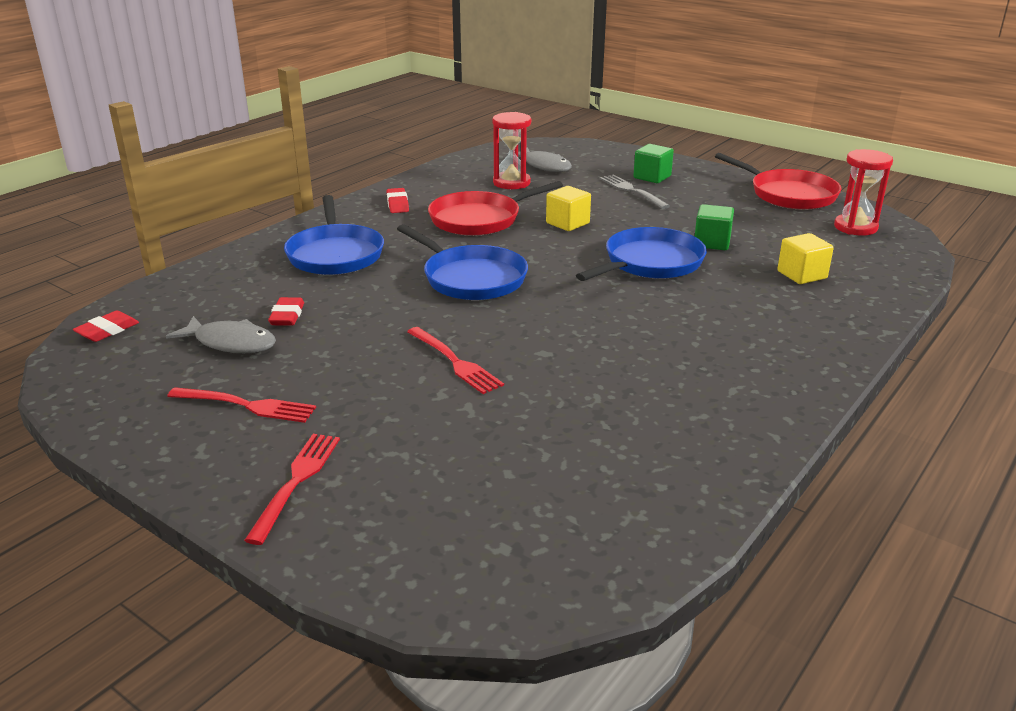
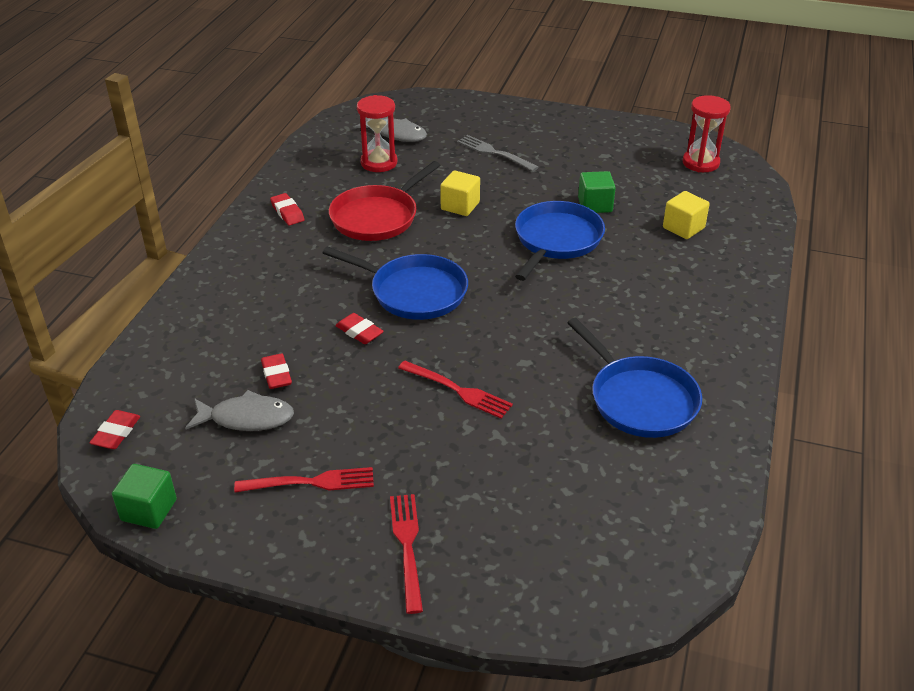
camera: 20 degrees left, 10 degrees up
(335, 254) = (270, 290): blue pan -> blue pan (639, 399)
(392, 299) = (359, 332): none -> red eraser
(652, 177) = (503, 131): green cube -> green cube (149, 510)
(789, 194) = (630, 132): red pan -> none

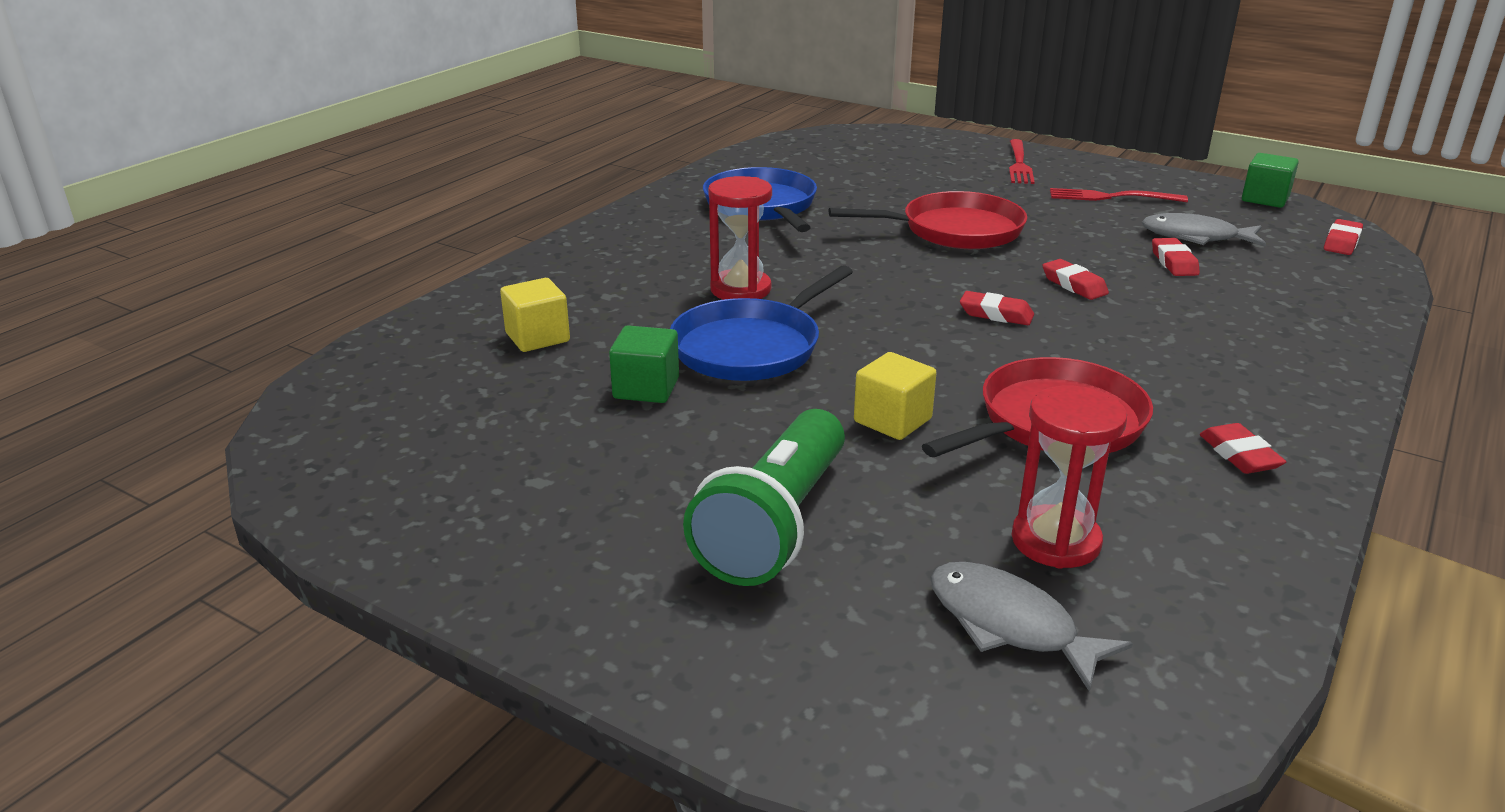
camera: 165 degrees left, 10 degrees down
(414, 292) = (996, 314): blue pan -> red eraser
(458, 390) = (955, 230): red fork -> red pan
(494, 153) = (775, 524): grey fork -> green flashlight
(700, 163) = (370, 434): red hourglass -> red hourglass (740, 289)

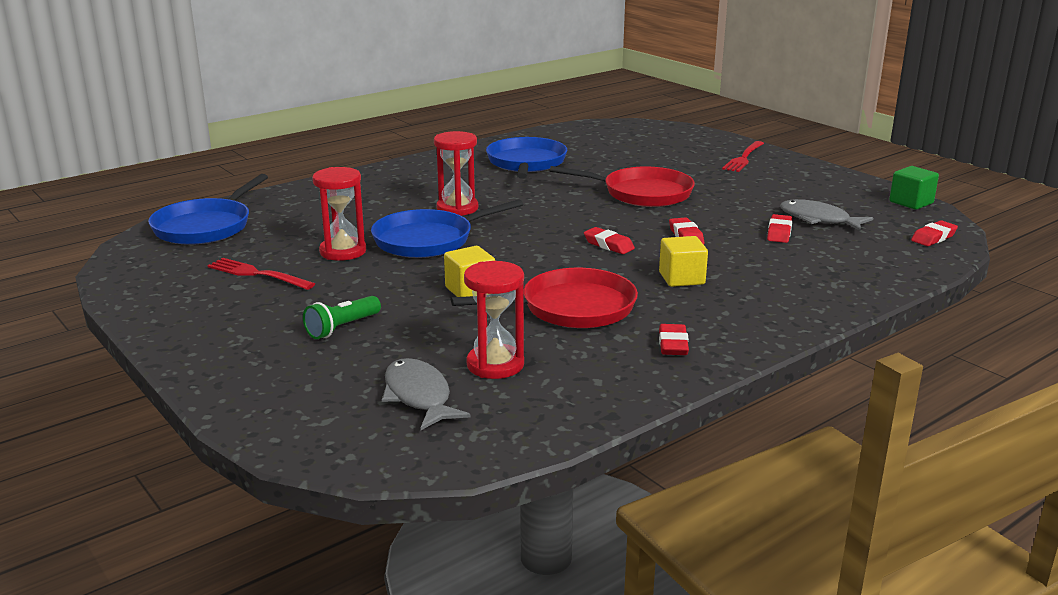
camera: 20 degrees right, 5 degrees down
(387, 381) = (206, 226): none -> blue pan
(537, 337) = (309, 217): yellow cube -> yellow cube (681, 278)
(646, 388) = (343, 251): green cube -> red hourglass
(775, 524) = (342, 328): green flashlight -> green flashlight, size x0.52
(1111, 197) = (787, 187): red fork -> red fork (257, 274)

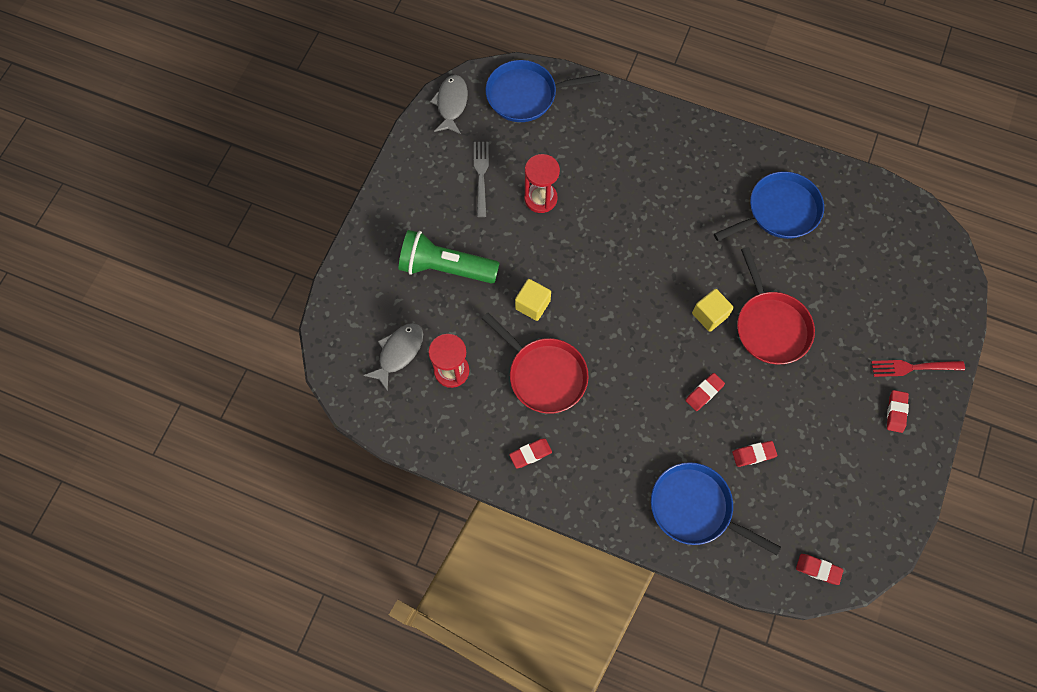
camera: 60 degrees right, 45 degrees up
(257, 274) = (481, 176): red fork -> grey fork
(342, 328) = (446, 267): green flashlight -> green flashlight, size x1.91
(428, 240) = (590, 235): blue pan -> blue pan (695, 508)
(457, 208) = (654, 219): red hourglass -> none
(608, 245) = (654, 350): red eraser -> red eraser (896, 412)
(681, 278) = (628, 420): yellow cube -> yellow cube (709, 315)
(818, 219) = (800, 474): grey fish -> grey fish (451, 104)
(911, 202) = (891, 535): green cube -> none

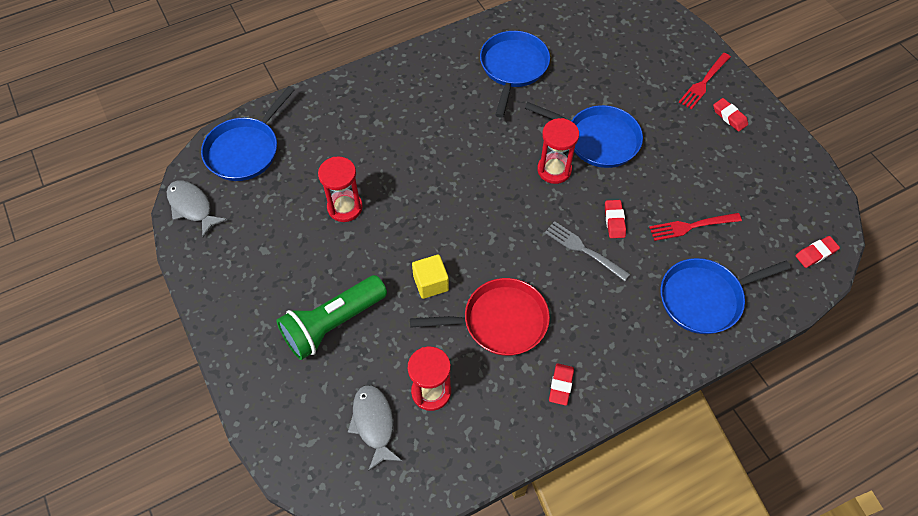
camera: 50 degrees left, 10 degrees down
(481, 176) = (279, 234): grey fork -> grey fork (584, 250)
(709, 315) = (554, 170): yellow cube -> red hourglass
(753, 454) = (691, 226): red eraser -> red fork
(770, 326) = (598, 139): red pan -> blue pan

